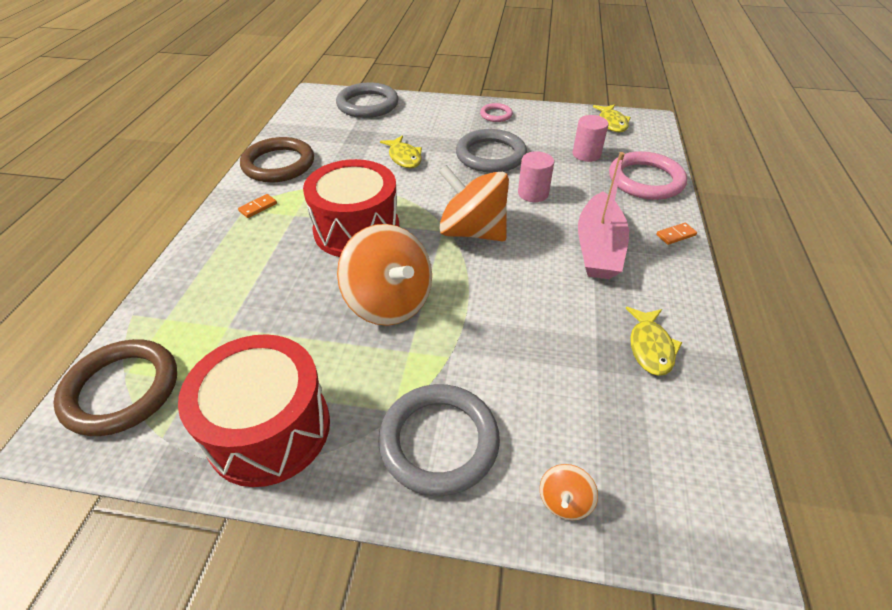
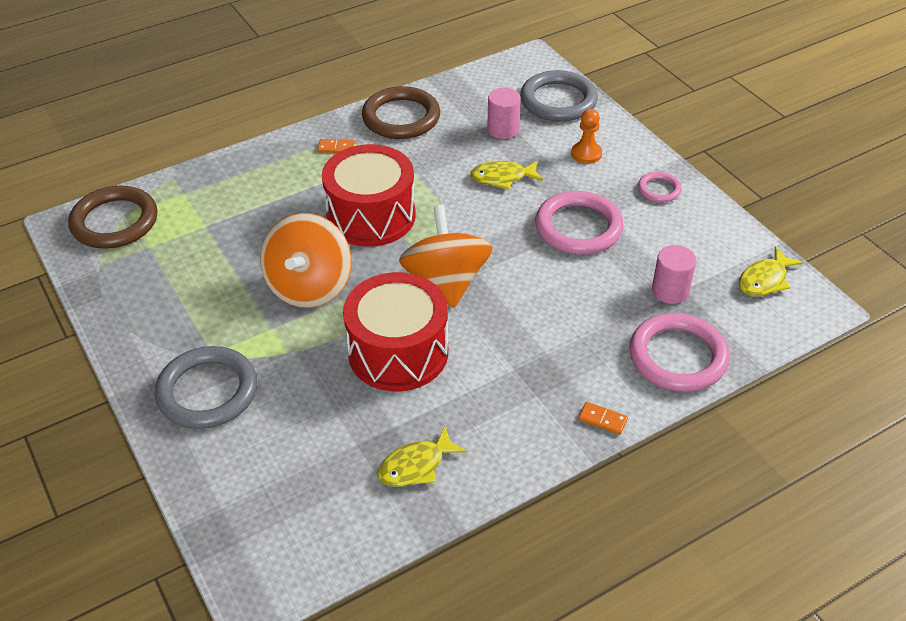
camera: 50 degrees right, 0 degrees up
(269, 429) = (145, 306): red drum -> red drum (398, 352)
(404, 157) = (502, 177): yellow fish -> yellow fish turned 60 degrees clockwise
(429, 120) = (586, 154): none -> orange pawn
(490, 155) = (578, 227): grey ring -> pink ring
(533, 193) = (550, 289): pink cylinder -> pink cylinder (503, 129)
(564, 501) = (215, 482): orange spinning top -> none
(598, 248) = (516, 373): pink boat -> none

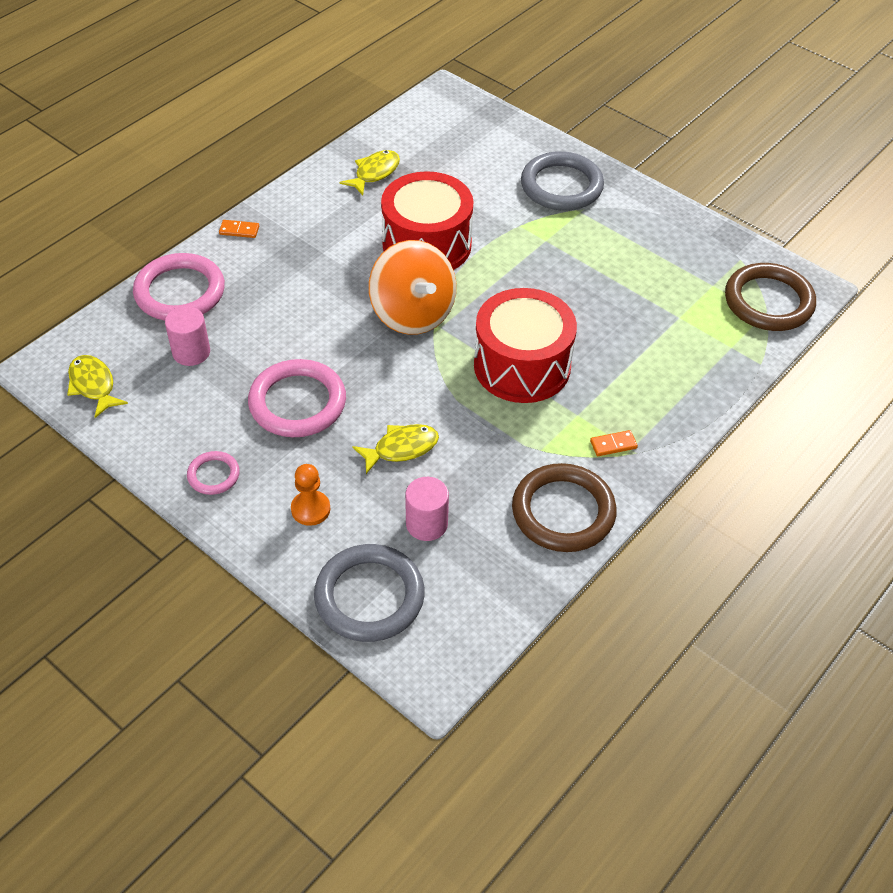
camera: 160 degrees right, 5 degrees up
(309, 287) = (536, 281): orange spinning top -> none
(764, 280) = (93, 385): yellow fish -> yellow fish turned 60 degrees counterclockwise

